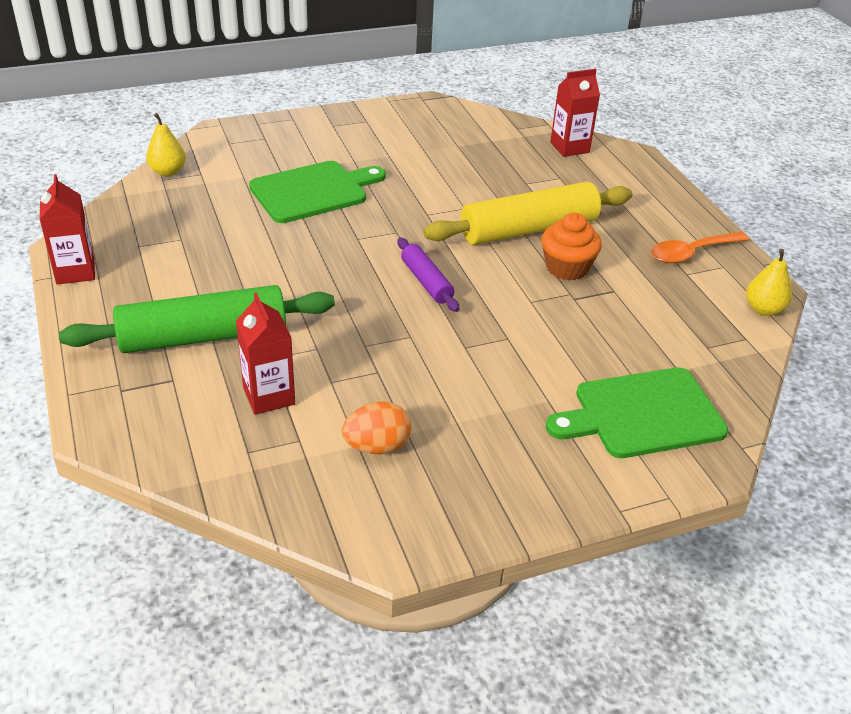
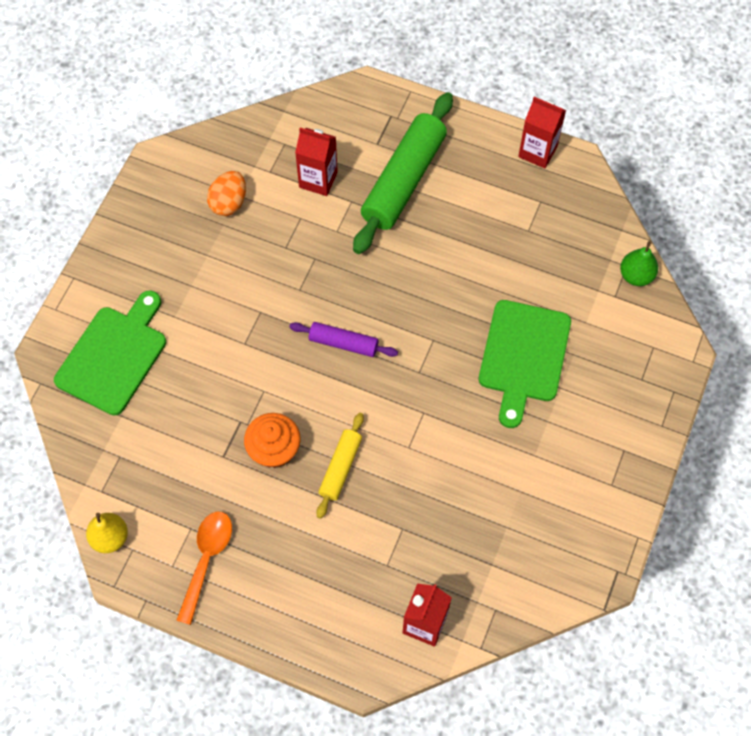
camera: 135 degrees right, 25 degrees up
(168, 172) = (636, 275): yellow pear -> green pear
(529, 229) = (340, 468): yellow rolling pin -> yellow rolling pin, size x0.52

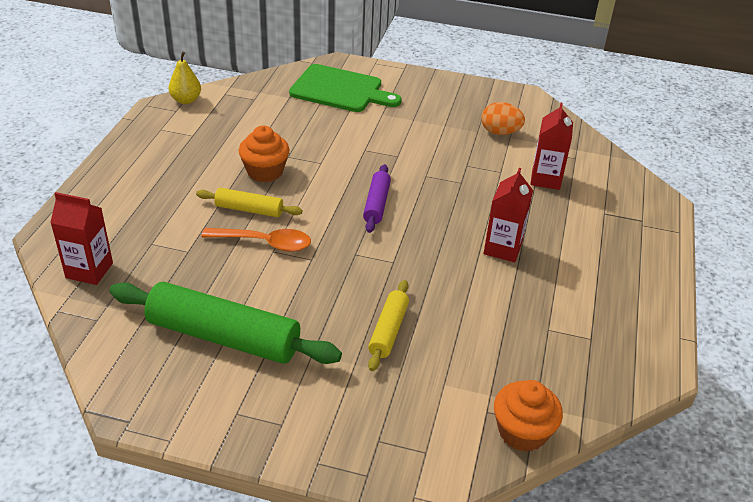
camera: 80 degrees right, 25 degrees down
(206, 560) = (164, 144): orange spoon -> orange spoon (264, 243)
(404, 180) = (570, 232): green rolling pin -> green rolling pin (223, 337)
(524, 356) = (388, 331): green cutting board -> yellow rolling pin
(537, 151) = (656, 333): red carton -> red carton (502, 248)
(636, 275) = (522, 432): green pear -> orange cupcake

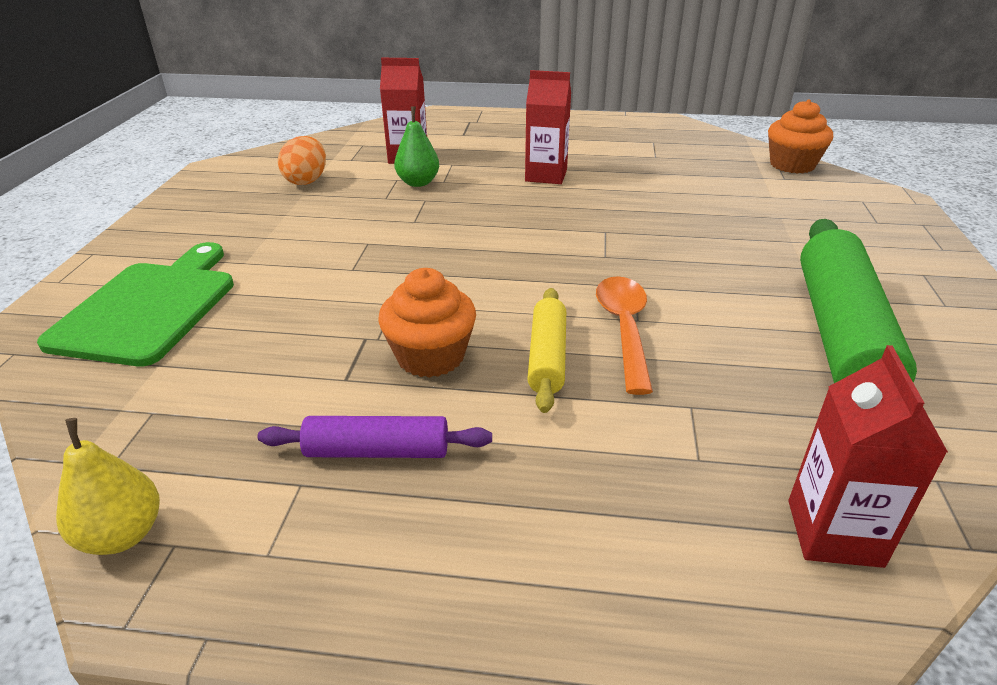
camera: 95 degrees left, 5 degrees down
(376, 204) = (491, 249): purple rolling pin -> purple rolling pin (377, 451)
(388, 331) = (725, 226): yellow rolling pin -> none
(492, 181) = (418, 183): none -> green pear

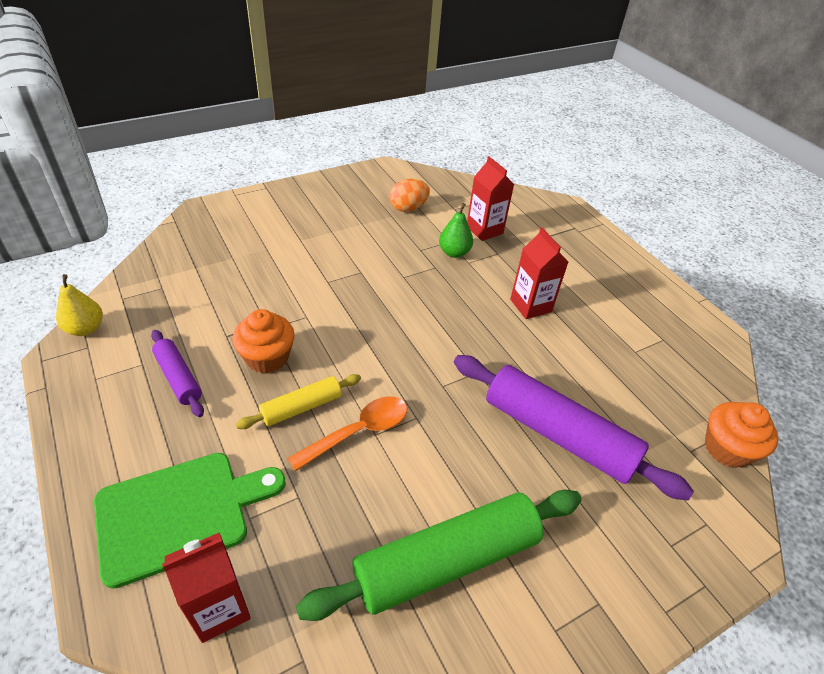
camera: 50 degrees right, 10 degrees up
(149, 308) = (235, 235): green cutting board -> green cutting board (179, 513)
(722, 223) = (558, 434): none -> purple rolling pin

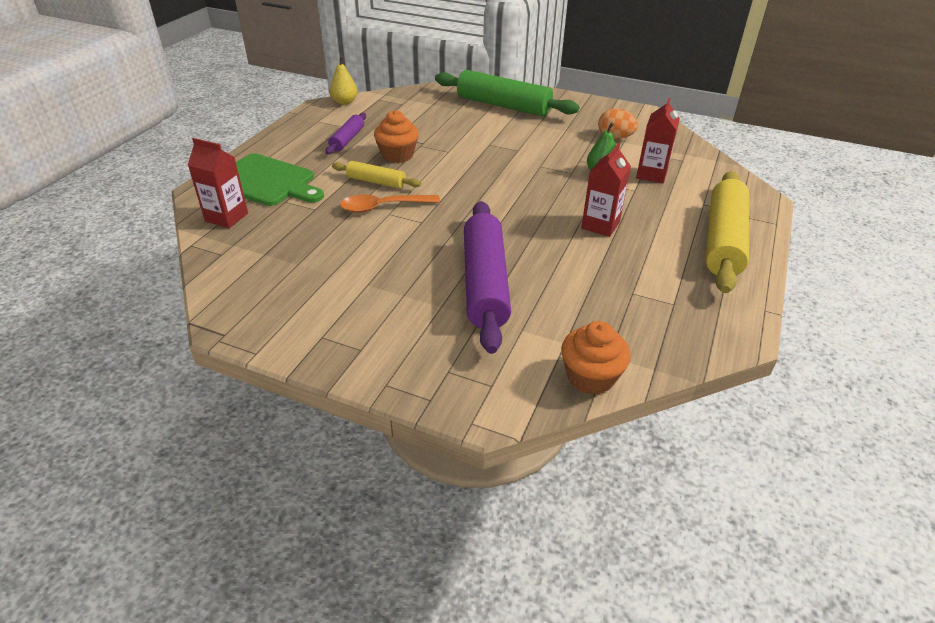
camera: 55 degrees right, 5 degrees down
(358, 432) = (383, 207): orange spoon -> orange spoon turned 150 degrees clockwise
(446, 561) = (327, 275): green rolling pin -> green rolling pin (503, 106)
(604, 260) = (723, 241): none -> yellow rolling pin

